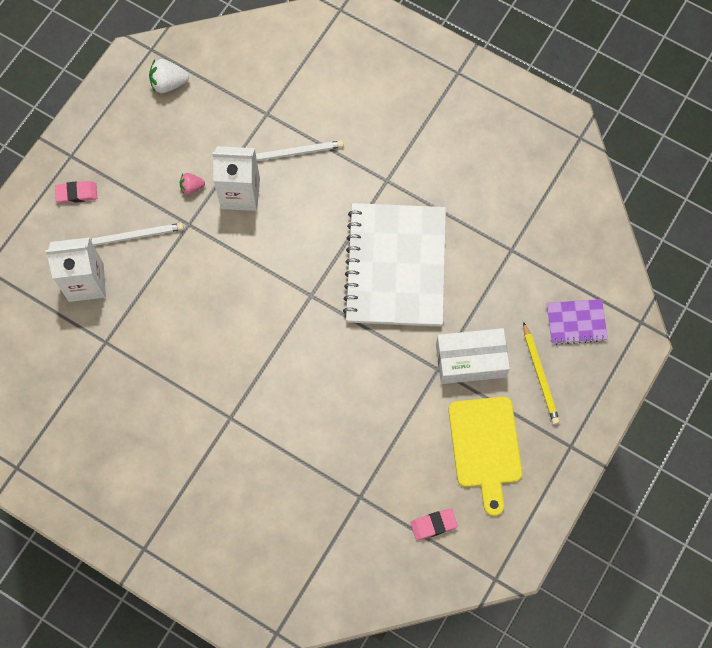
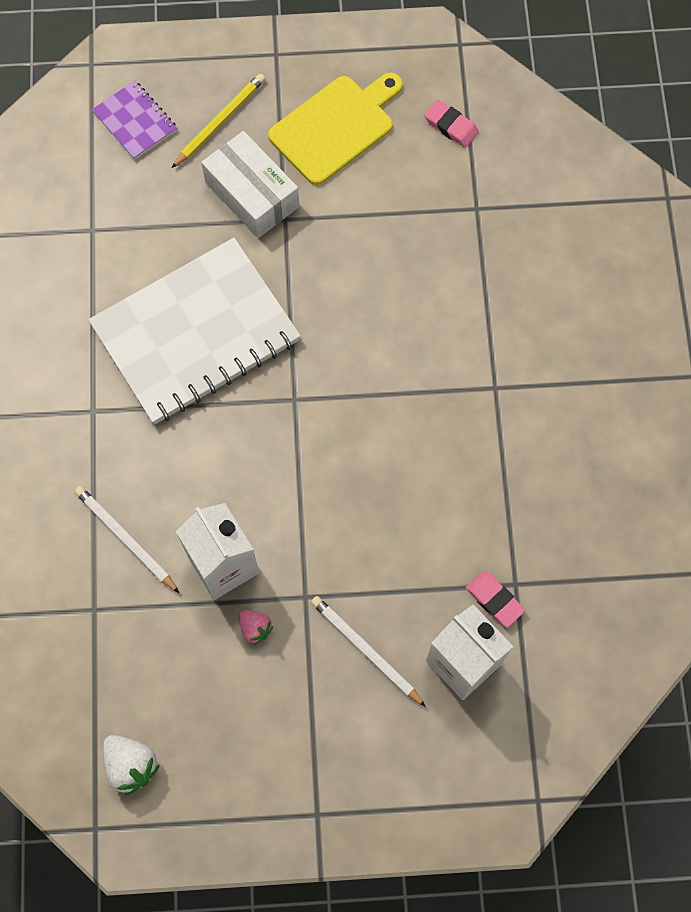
camera: 125 degrees left, 0 degrees up
(77, 193) = (361, 765): pink eraser -> pink eraser (494, 600)

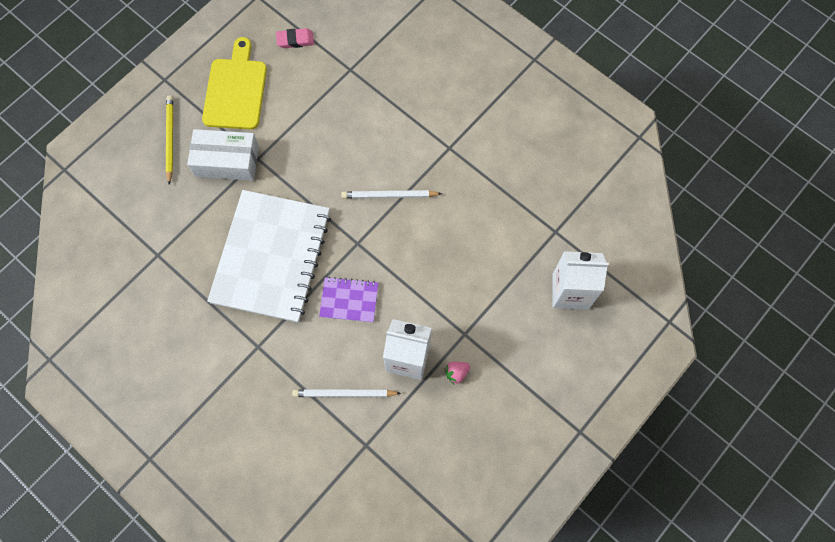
camera: 45 degrees left, 0 degrees up
(131, 765) = (467, 502): white strawberry -> none
(135, 121) = (122, 178): purple notebook -> purple notebook (349, 300)
(255, 628) = (456, 373): pink strawberry -> pink strawberry turned 150 degrees clockwise
(365, 650) = (520, 331): white pencil -> white pencil (389, 196)
(494, 600) = (553, 248): pink eraser -> none

